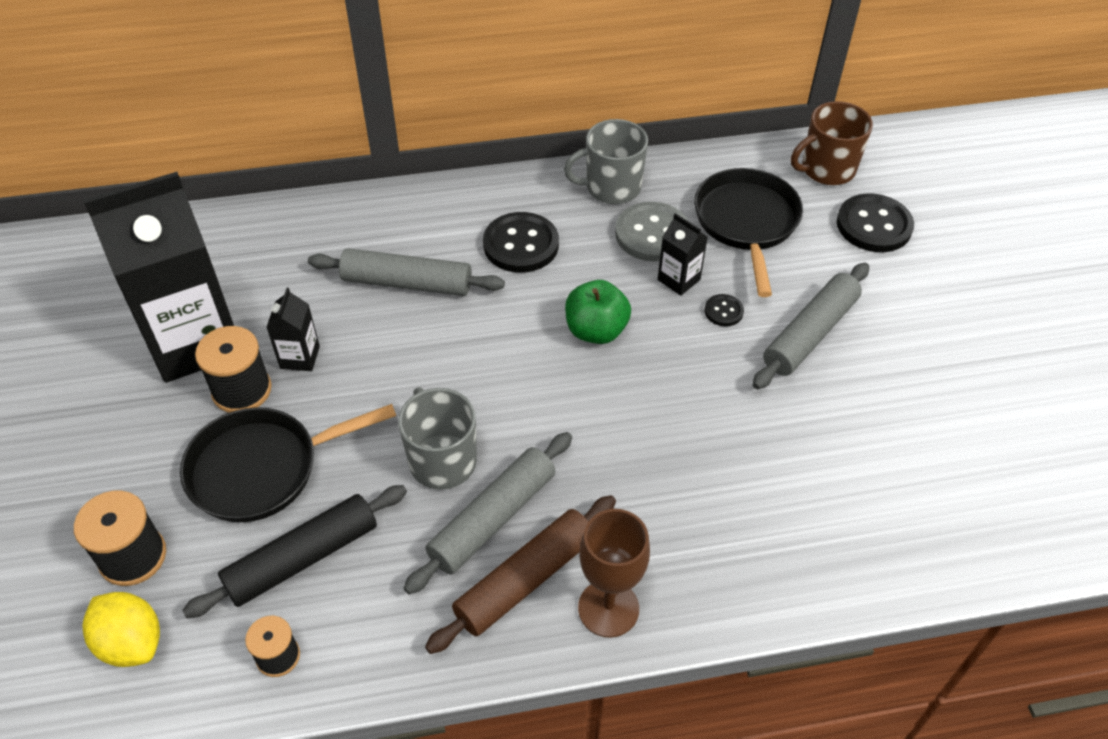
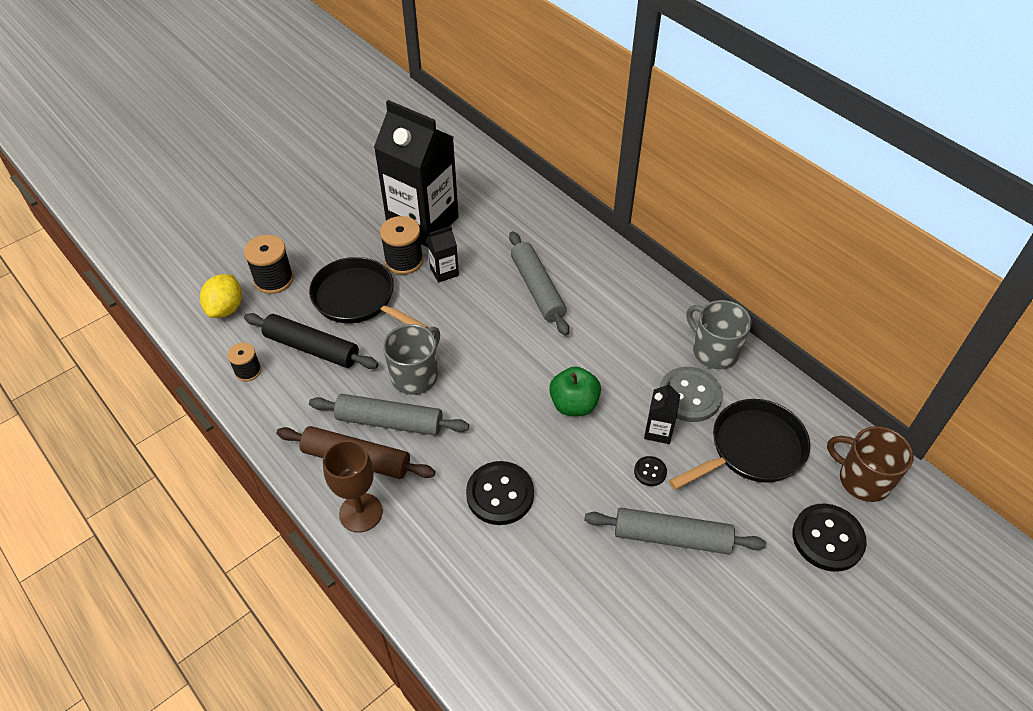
camera: 60 degrees right, 0 degrees up
(521, 245) = (616, 328): black button -> black button (500, 494)

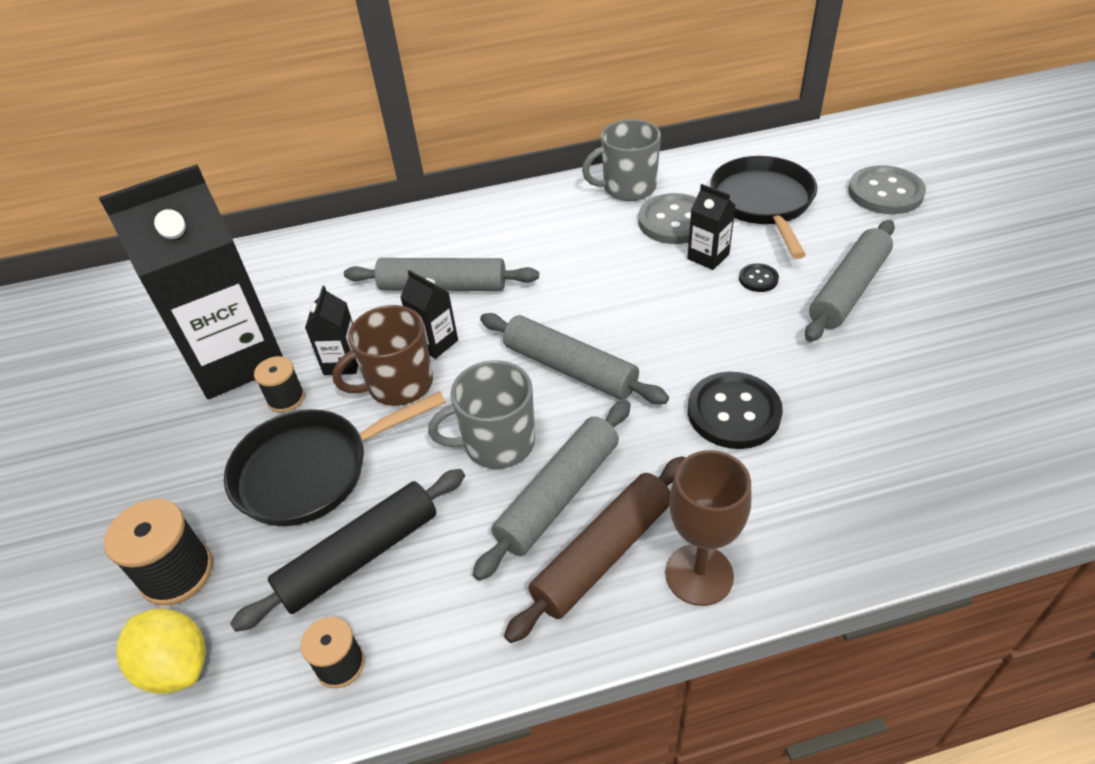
camera: 60 degrees left, 5 degrees down
(404, 261) = (286, 398): black spool -> black spool, size x0.62
(415, 376) = (497, 443): grey mug -> grey mug turned 75 degrees counterclockwise
(483, 308) = (435, 343): none -> black carton
(496, 388) = (570, 368): none -> grey rolling pin
(574, 404) = (635, 308): green apple -> none
(827, 538) = (885, 193): black button -> grey button
(862, 479) = (828, 153): brown mug -> brown mug (398, 384)

